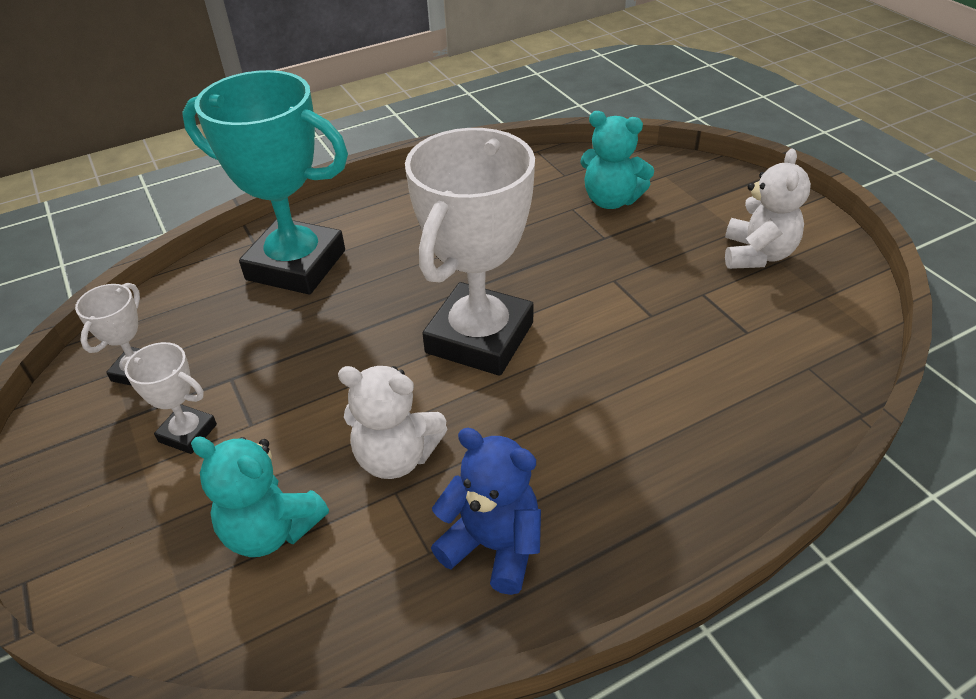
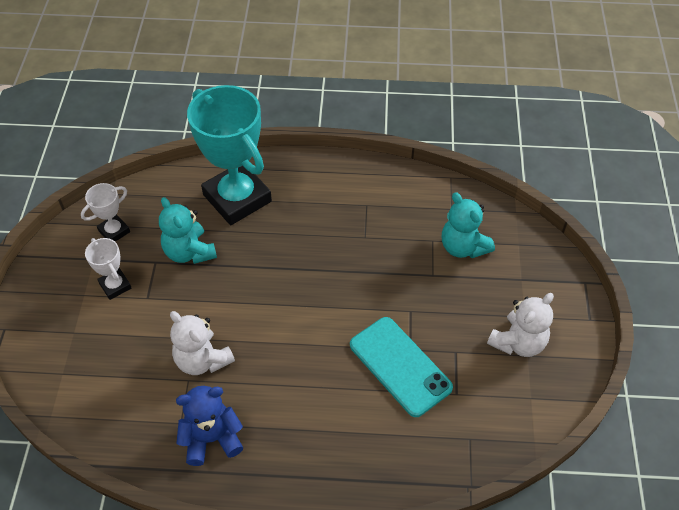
camera: 30 degrees right, 10 degrees up
(271, 530) = (119, 366): turquoise teddy bear -> turquoise teddy bear (189, 252)
(480, 338) = (300, 309): white trophy -> none
(493, 546) = (211, 438): blue teddy bear -> blue teddy bear turned 75 degrees counterclockwise
(657, 337) = (400, 366): none -> turquoise phone

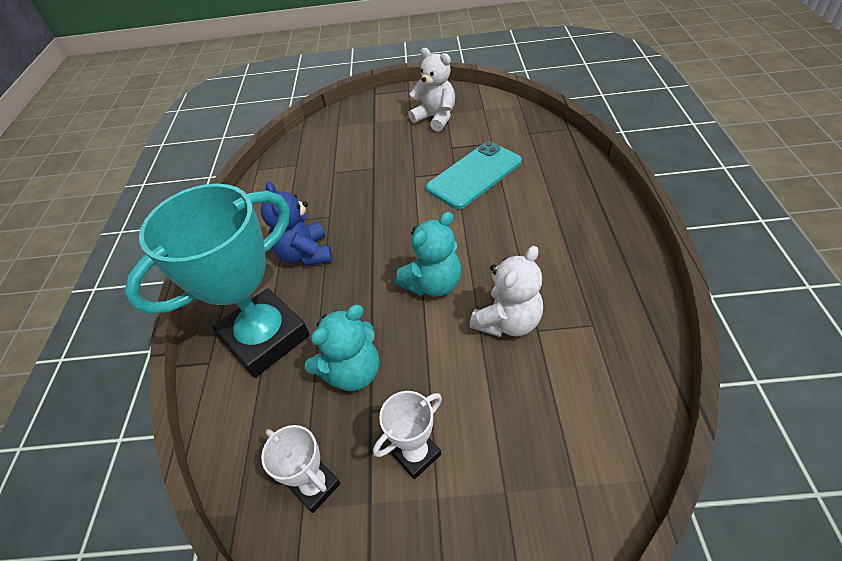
camera: 90 degrees left, 5 degrees down
(211, 438) = (599, 292): blue teddy bear -> blue teddy bear (305, 254)
(463, 247) = (341, 153): turquoise teddy bear -> turquoise teddy bear (433, 284)

